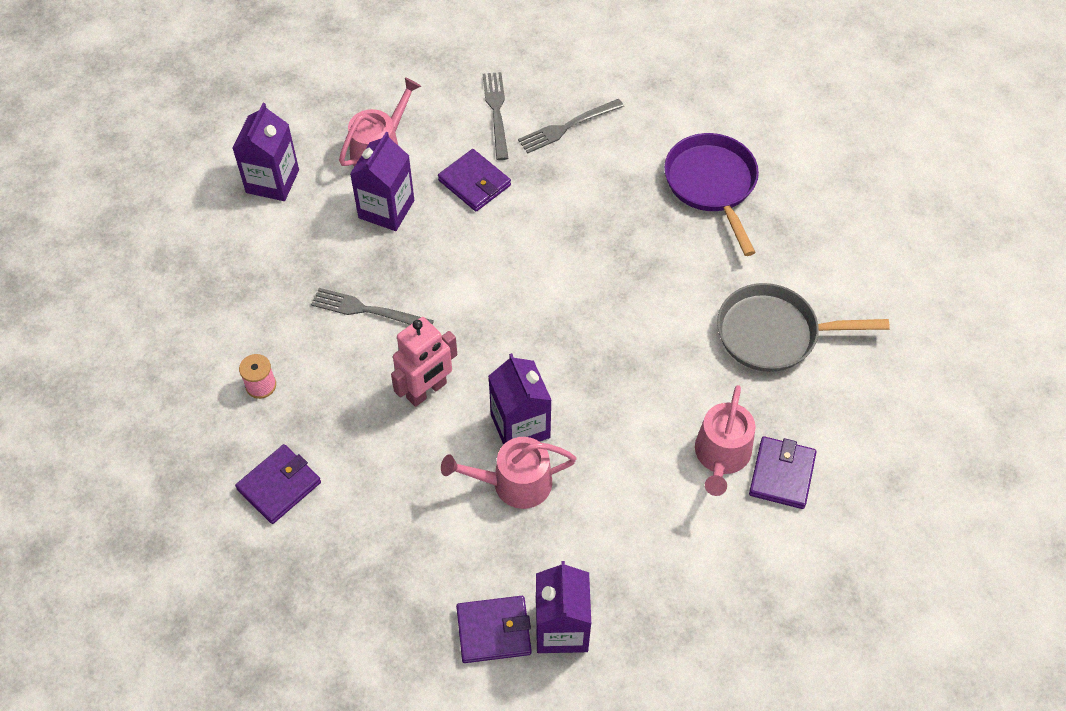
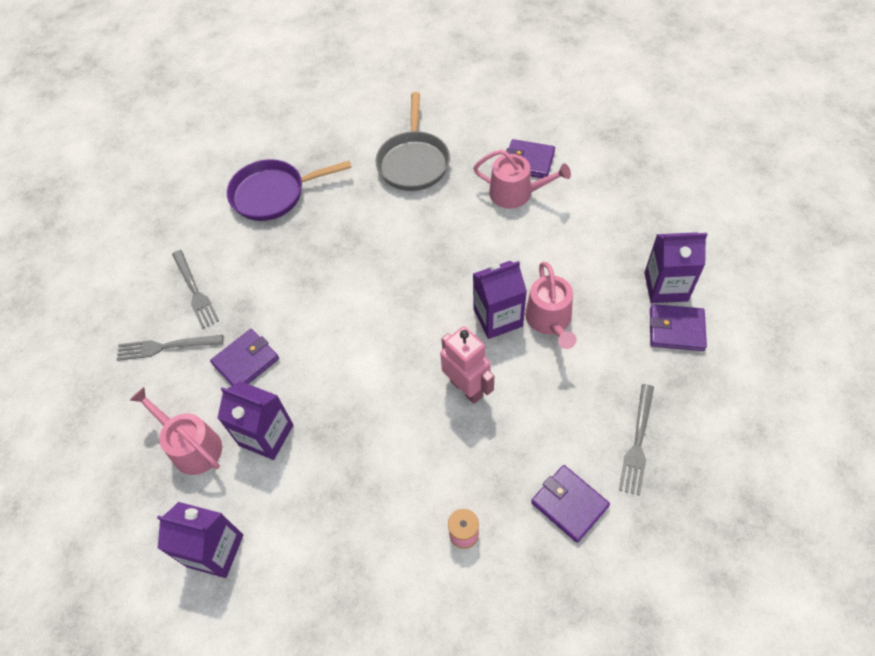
camera: 85 degrees left, 0 degrees up
(367, 310) = (381, 443): grey fork -> grey fork (637, 442)
(494, 631) = (676, 329): purple wallet -> purple wallet turned 75 degrees counterclockwise

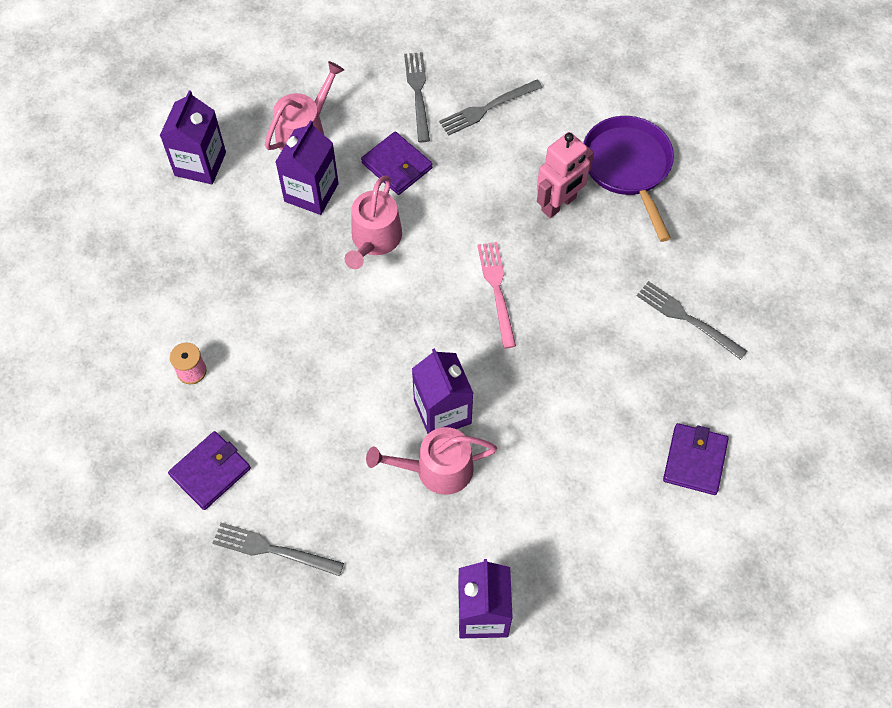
camera: 85 degrees right, 5 degrees up
(383, 281) = (497, 290): none -> pink fork
(413, 162) = (687, 319): grey pan -> grey fork
(466, 388) = (352, 376): pink robot -> pink robot (559, 204)
(516, 193) = (636, 441): pink watering can -> pink watering can (374, 239)
(676, 329) = (418, 616): purple wallet -> none

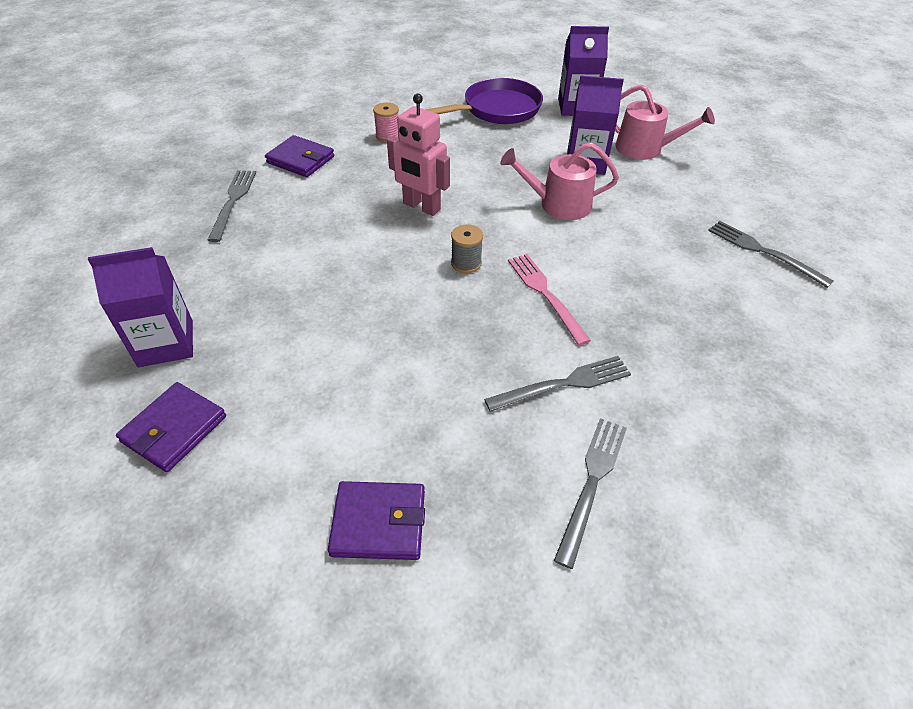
camera: 75 degrees right, 15 degrees down
(397, 165) = (648, 204): purple wallet -> purple wallet (174, 429)
(418, 93) = (740, 203): grey fork -> grey fork (564, 384)
(437, 469) = (324, 284): pink watering can -> none
(439, 342) = (466, 263): none -> grey spool
(442, 412) = (389, 278): purple carton -> none
(497, 290) = (545, 294): pink fork -> pink fork turned 90 degrees counterclockwise
(559, 204) = (683, 327): pink robot -> pink robot (421, 207)
(628, 167) = (781, 383): purple pan -> purple pan (497, 109)

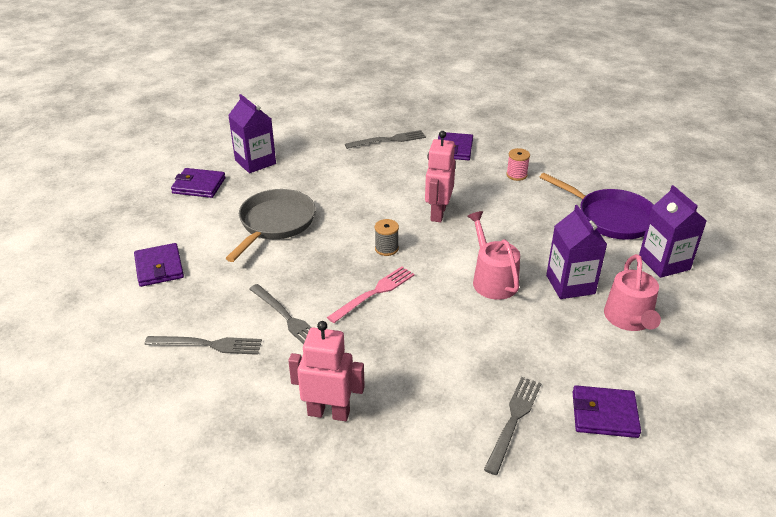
camera: 70 degrees right, 10 degrees down
(349, 354) = (275, 223): none -> grey pan
(739, 382) = (329, 412): none -> pink robot
(760, 200) = (604, 414): none -> purple wallet

